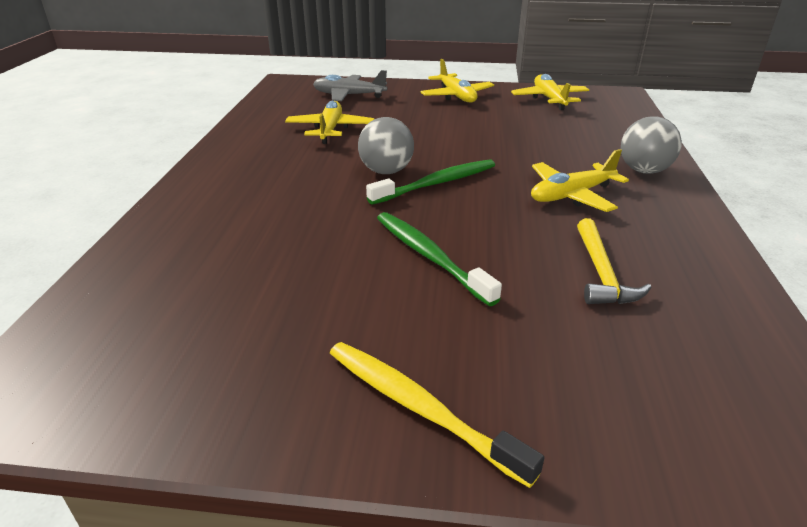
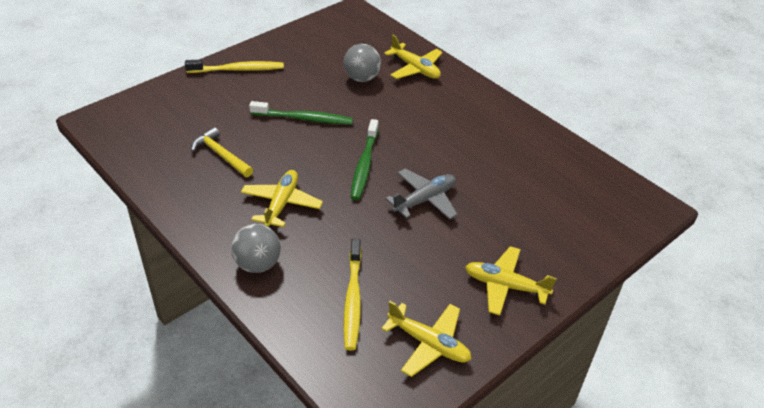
camera: 130 degrees right, 10 degrees up
(330, 130) = (501, 170): yellow plane -> yellow plane (415, 68)
(349, 95) = (574, 221): grey plane -> grey plane (424, 200)
(386, 171) = (404, 156): grey ball -> grey ball (362, 78)
(577, 128) = (352, 299): none -> yellow toothbrush

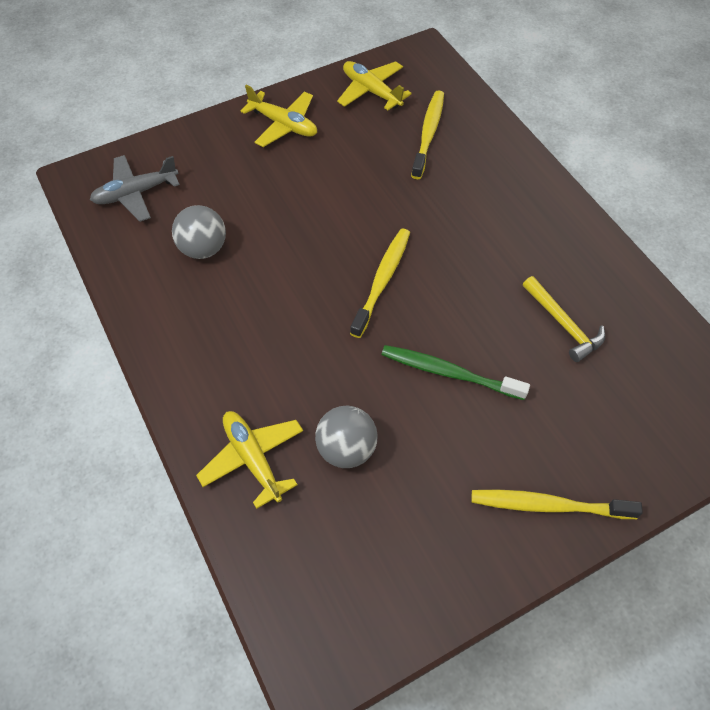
camera: 165 degrees left, 15 degrees up
(257, 264) = (516, 178): grey ball -> grey ball (203, 248)
(281, 204) = (489, 241): yellow plane -> none
(364, 165) = (382, 280): green toothbrush -> yellow toothbrush
(424, 200) = (325, 222): grey plane -> grey plane (136, 193)

